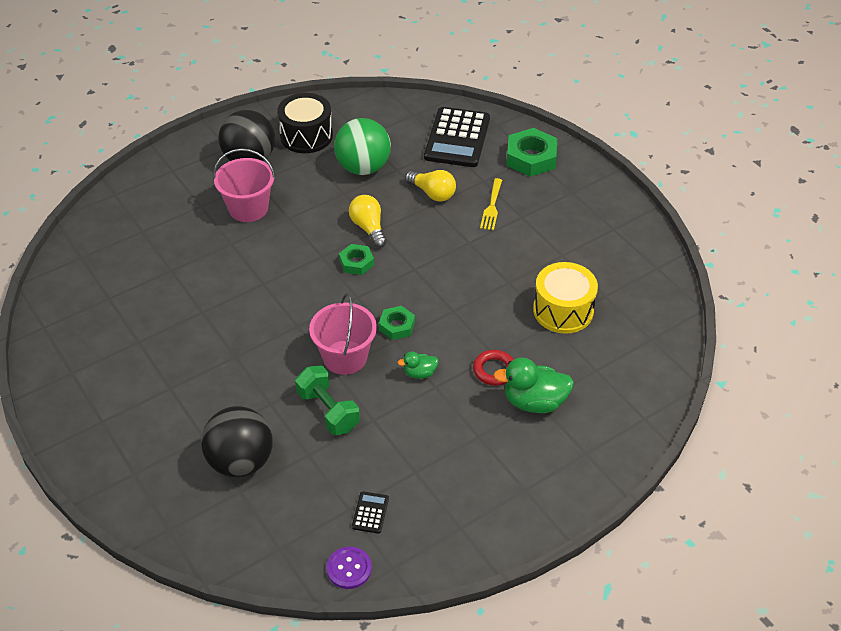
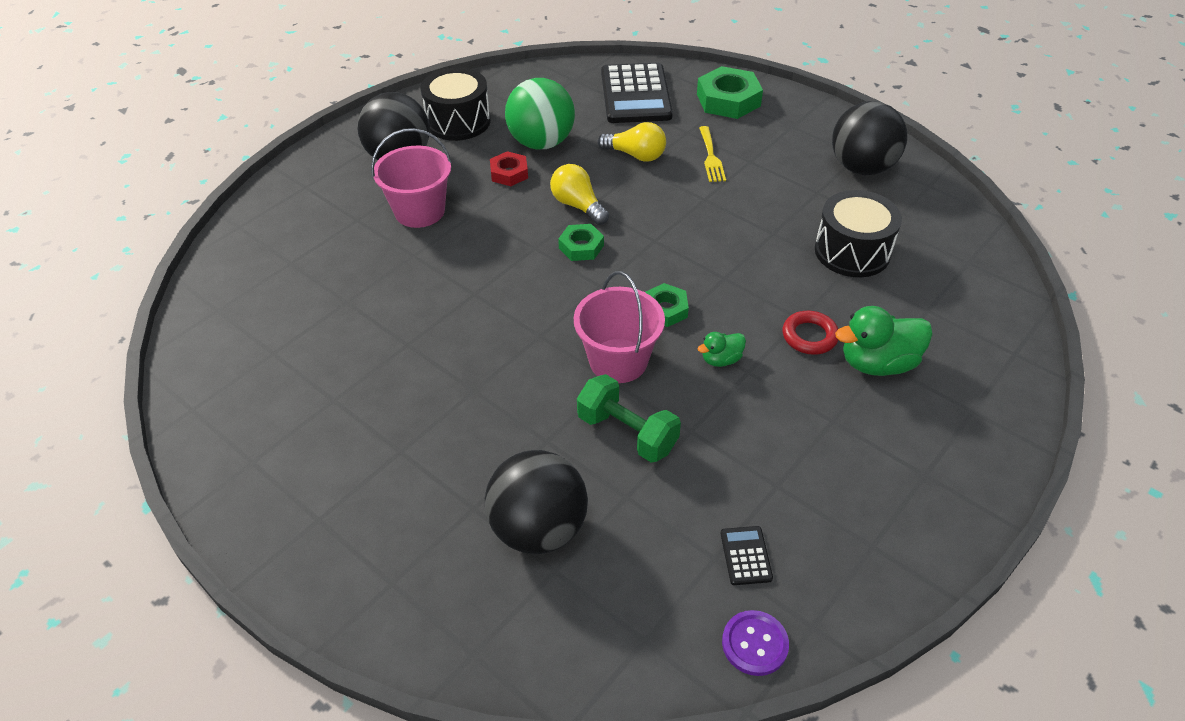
camera: 15 degrees left, 0 degrees up
(327, 189) = (509, 173): none -> red nut
(563, 310) = (852, 251): yellow drum -> black drum
(610, 241) = (861, 168): none -> black ball

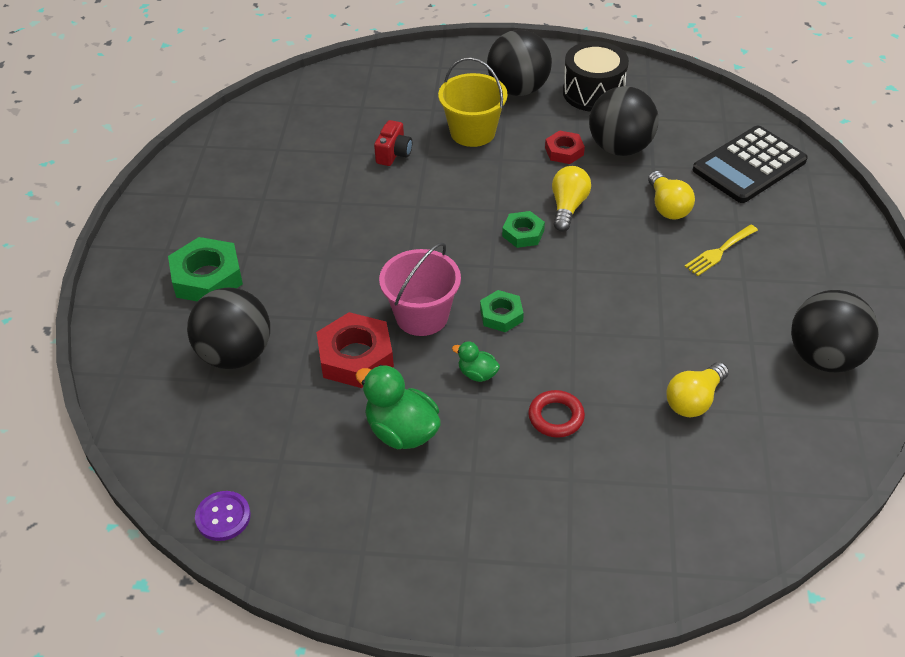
camera: 55 degrees right, 0 degrees up
(385, 274) = (394, 154): none -> red camera
(419, 211) = (472, 132): pink bucket -> yellow bucket
(541, 143) = (620, 148): green ball -> black ball
(627, 433) = (356, 356): green dumbbell -> red nut
(728, 100) = (815, 224): green nut -> green nut (207, 277)
(745, 556) = (295, 477): black calculator -> none
(852, 251) = (694, 400): black drum -> yellow light bulb
(877, 363) = (566, 476): green duck -> green duck (402, 431)

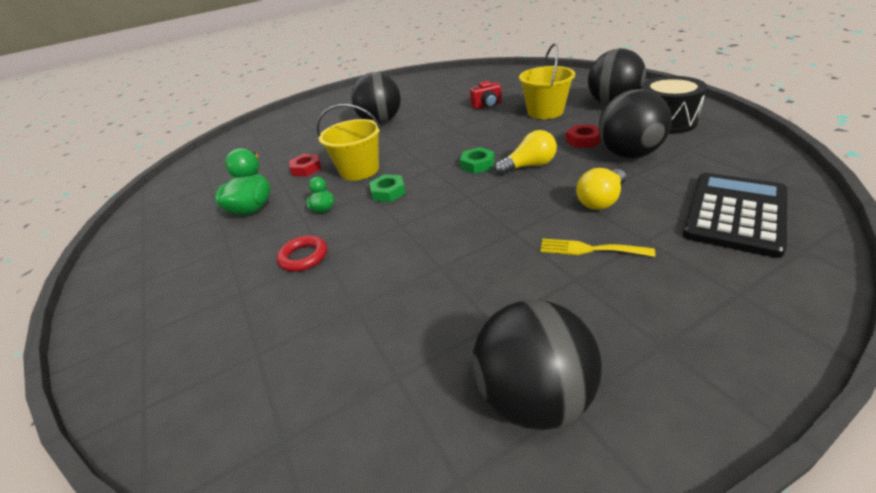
camera: 60 degrees right, 10 degrees down
(207, 277) = (332, 115): green nut -> none
(223, 517) = (161, 190): purple button -> none
(235, 354) = (283, 143): black ball -> black ball (381, 122)
(356, 356) = (306, 168): red nut -> red nut, size x0.58
(422, 316) = (359, 170): pink bucket -> yellow bucket
(694, 400) = (377, 321): yellow light bulb -> none
(749, 165) = (735, 213): black calculator -> black calculator turned 105 degrees clockwise

